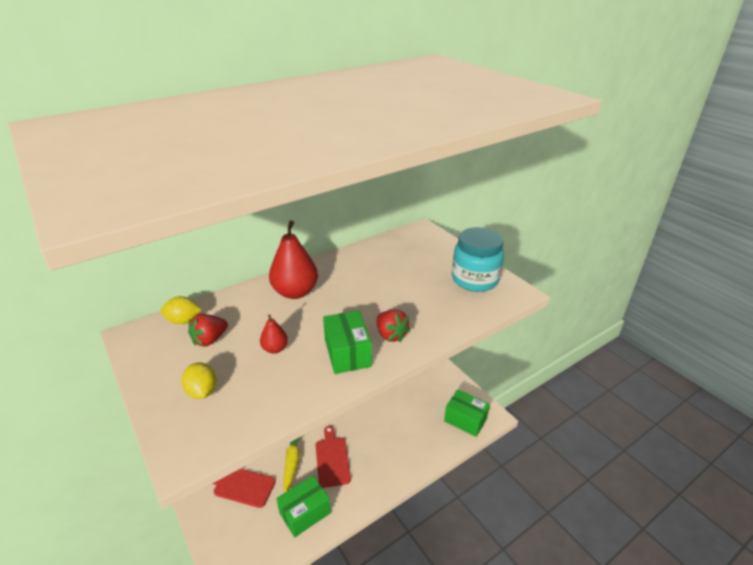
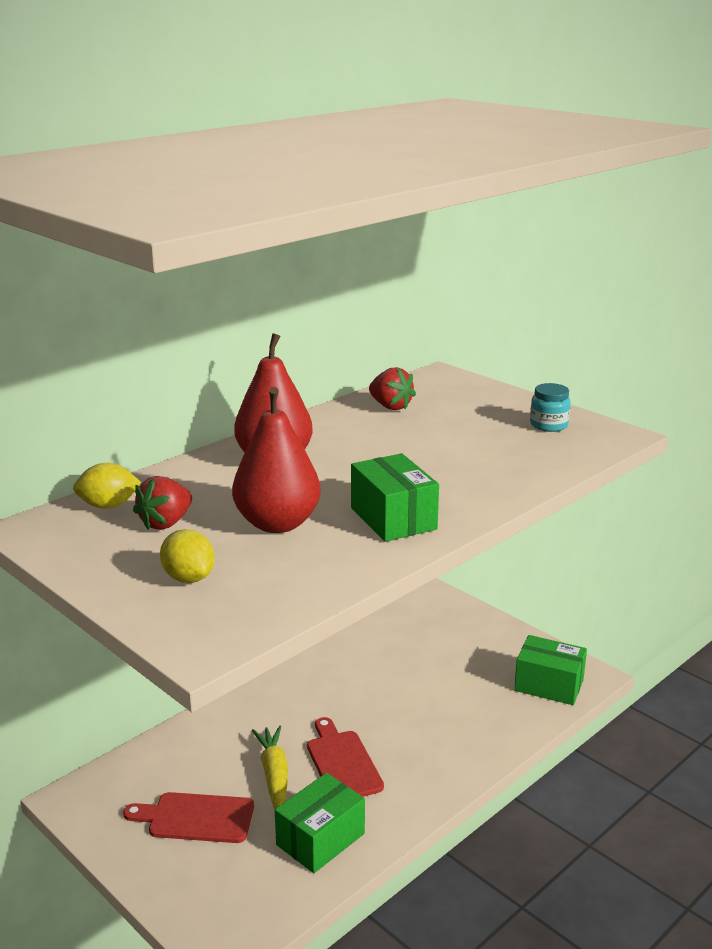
camera: 10 degrees left, 10 degrees down
(275, 349) = (277, 523): red pear -> red pear, size x2.01
(391, 335) = (450, 494): red strawberry -> red strawberry (390, 406)
(475, 279) = (548, 425): turquoise jar -> turquoise jar, size x0.51

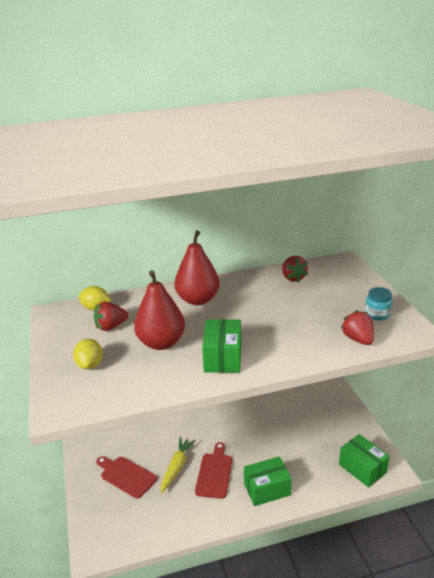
camera: 30 degrees right, 5 degrees up
(320, 839) = (174, 513): green box -> green box (267, 489)
(553, 457) = (358, 339): none -> red strawberry

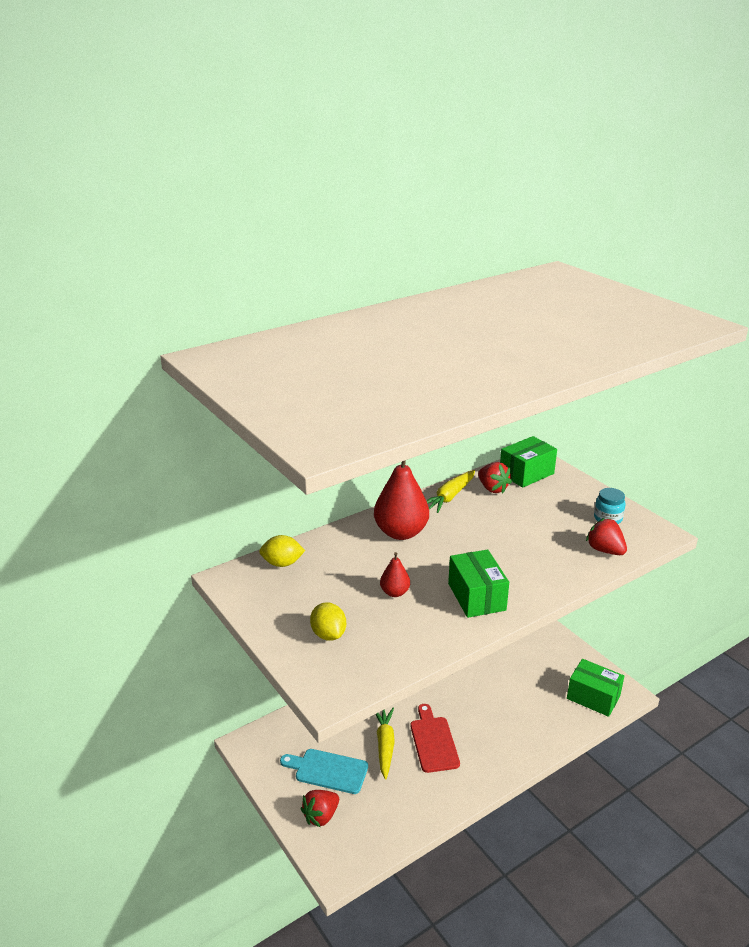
camera: 20 degrees left, 0 degrees up
(111, 326) = (319, 583): red strawberry -> red strawberry (321, 816)
(126, 476) = (328, 771): red cutting board -> turquoise cutting board
(161, 343) = (395, 592): red pear -> red pear, size x0.50
(254, 279) = (450, 497): none -> yellow carrot
(267, 489) = (502, 745): green box -> green box (526, 473)

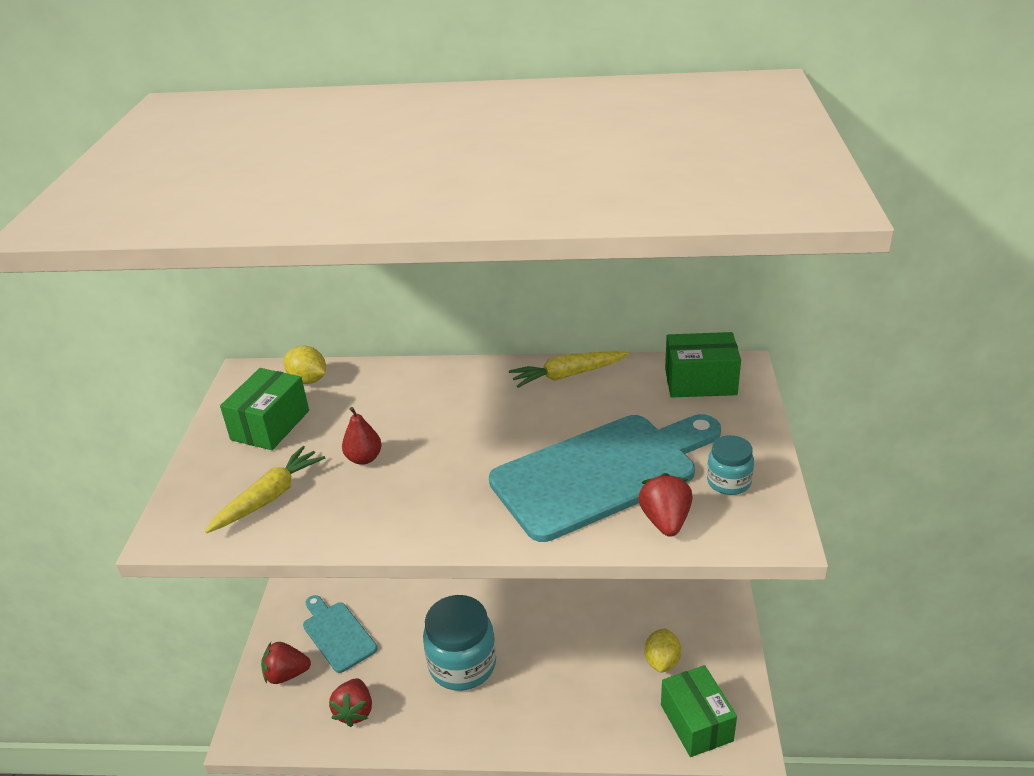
camera: 40 degrees right, 5 degrees up
(328, 634) = (249, 472): yellow lemon -> yellow lemon (662, 661)
(385, 745) = (413, 640): yellow carrot -> yellow carrot (269, 497)
(401, 532) = (459, 395): red pear -> none
(433, 741) = (462, 665): red cutting board -> turquoise jar
(476, 597) = (436, 504): green box -> green box (270, 425)
(492, 488) = (631, 385): red strawberry -> red strawberry (354, 711)
(541, 540) = (601, 472): none -> turquoise cutting board

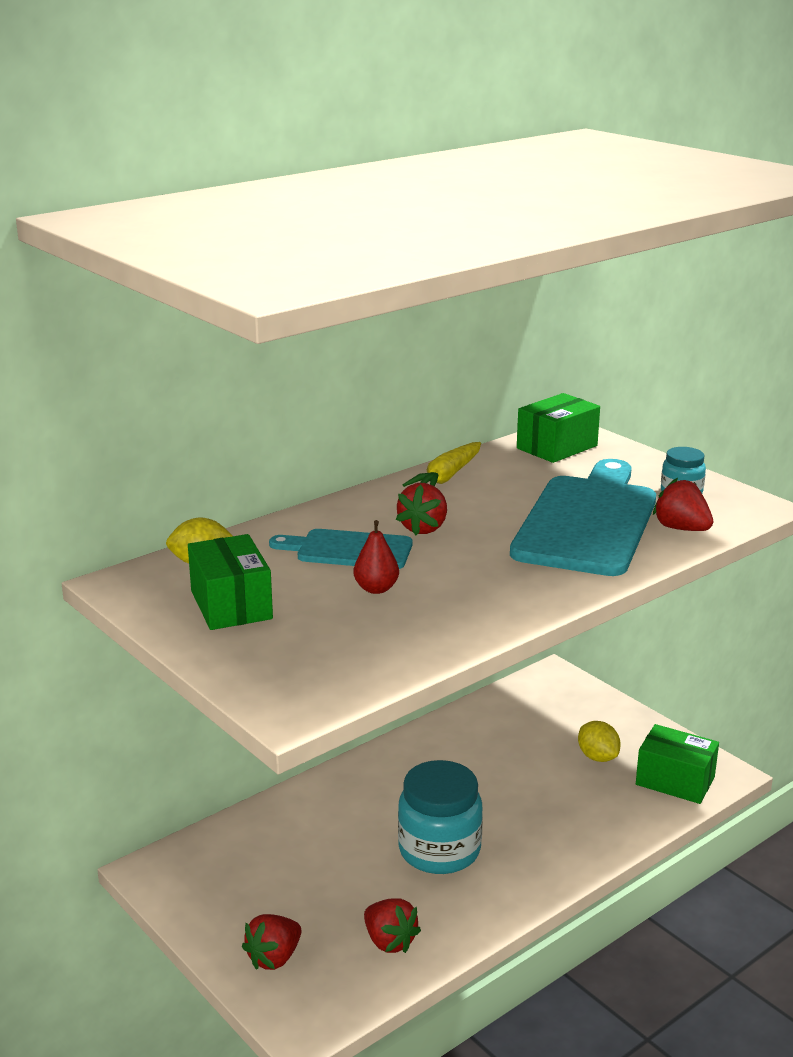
camera: 45 degrees left, 10 degrees down
(269, 497) = (339, 647): yellow carrot -> none
(337, 634) = (280, 898): turquoise cutting board -> turquoise cutting board (348, 550)
(476, 418) = (423, 528): none -> red strawberry

